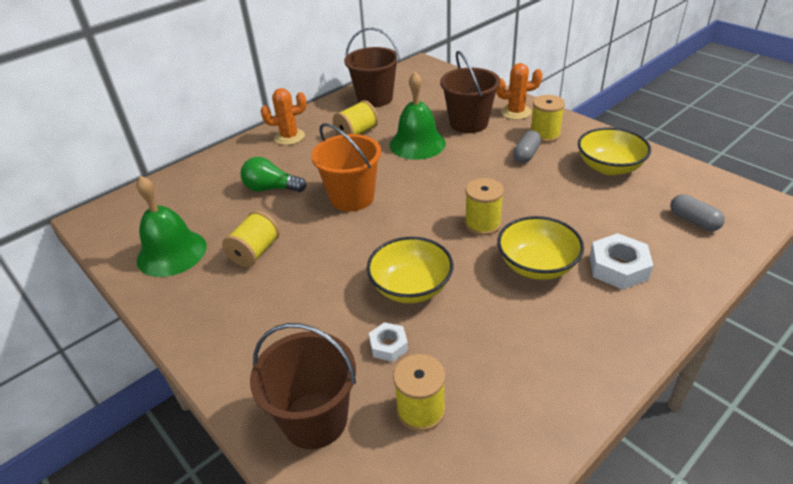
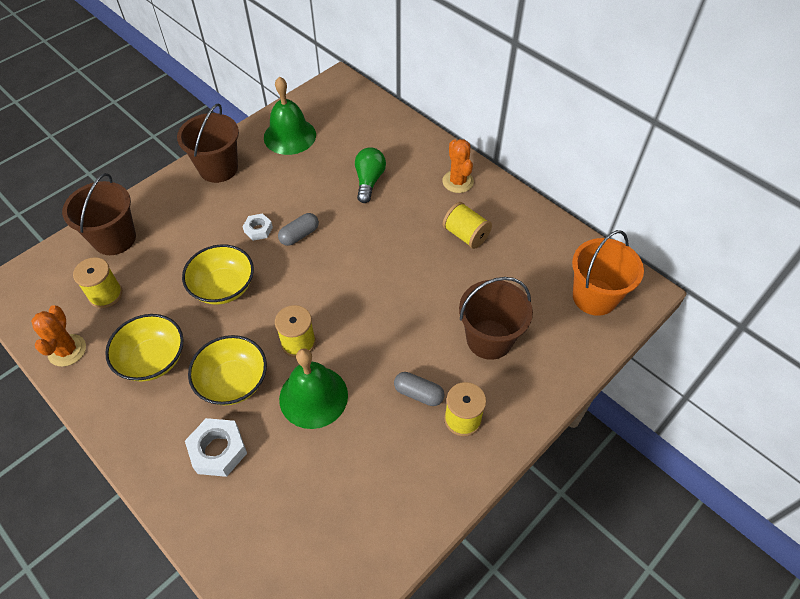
camera: 85 degrees right, 15 degrees up
(255, 252) = (282, 184): yellow spool -> none
(352, 197) = (350, 239): orange bucket -> orange bucket (594, 297)
(375, 98) = (544, 246): brown bucket -> brown bucket (218, 168)
(388, 345) = (166, 274): white nut -> white nut (258, 229)
(417, 144) = (443, 289): green bell -> green bell (313, 396)
(516, 112) = (517, 392): orange cactus -> orange cactus (67, 350)
(609, 167) = (388, 479): yellow bowl -> yellow bowl (153, 359)
(693, 221) = (277, 546): grey capsule -> grey capsule (299, 235)

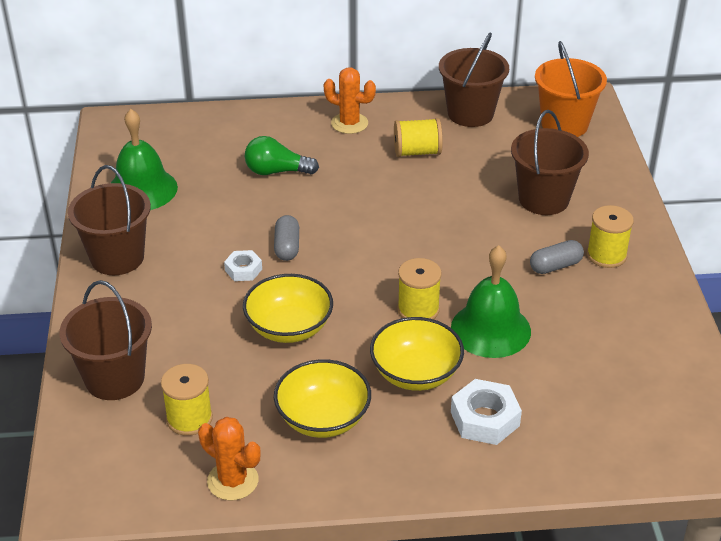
camera: 50 degrees left, 15 degrees down
(369, 181) = (277, 171): green light bulb -> green light bulb turned 45 degrees counterclockwise
(543, 235) = (470, 114): none -> brown bucket

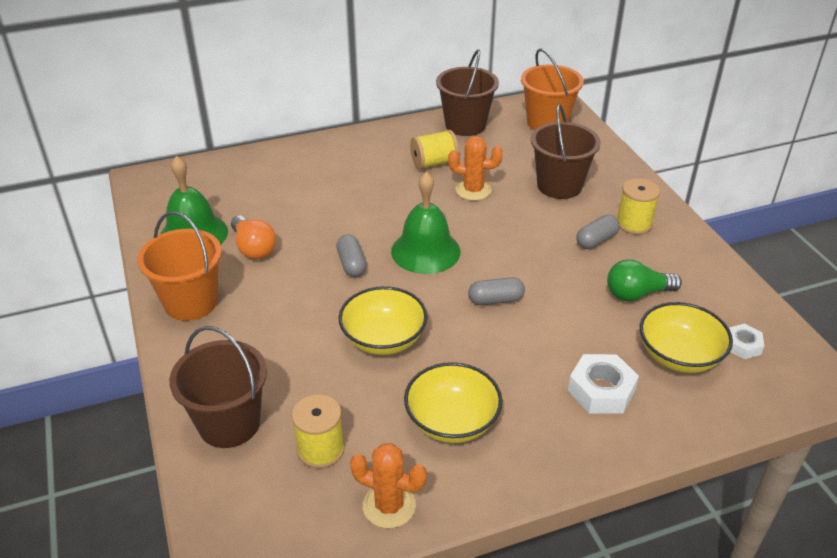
camera: 15 degrees left, 0 degrees up
(117, 258) = (191, 302): brown bucket -> orange bucket
(195, 213) = (253, 248): none -> orange light bulb
(243, 270) = (319, 292): white nut -> white nut (742, 345)
(277, 171) = (315, 198): green light bulb -> green light bulb (637, 294)
(349, 123) = (364, 148): orange cactus -> orange cactus (473, 190)
(415, 373) = (519, 360): yellow bowl -> yellow bowl (679, 356)
(418, 310) = (495, 300): yellow spool -> grey capsule
(490, 329) = (567, 306): green bell -> green bell (425, 251)

